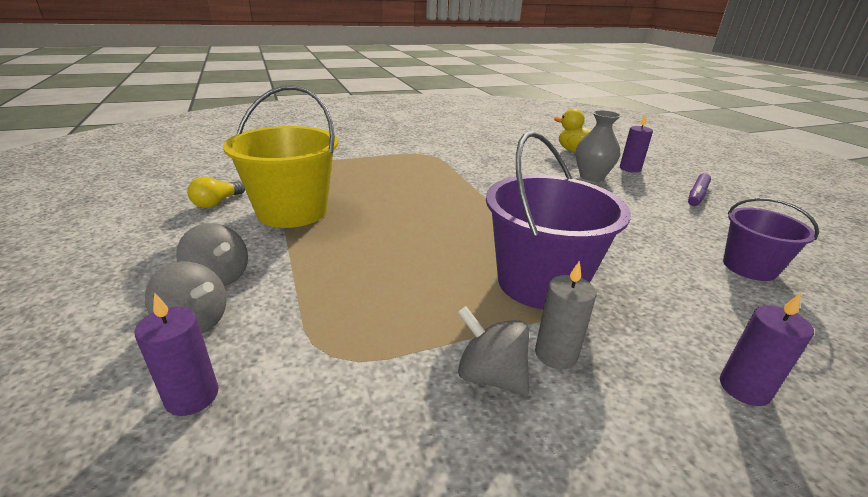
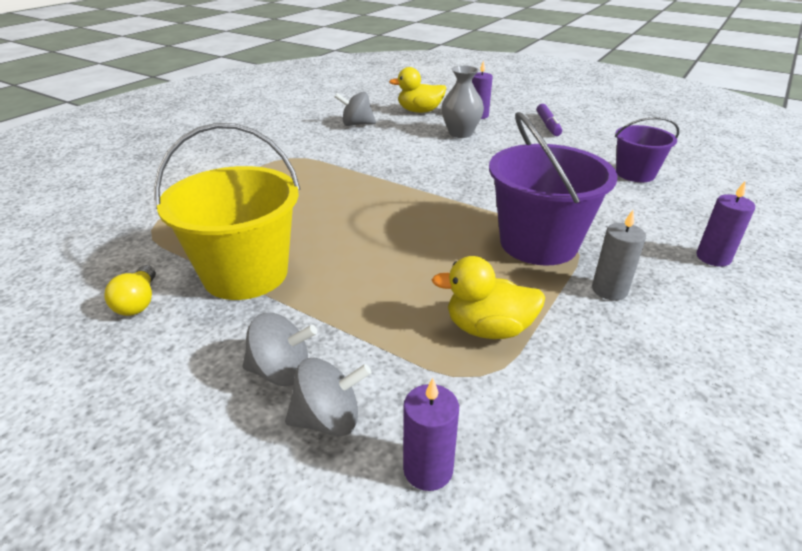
camera: 35 degrees left, 5 degrees up
(391, 325) = (488, 329): none -> yellow duck
(490, 376) = (594, 326): grey spinning top -> grey spinning top (356, 124)

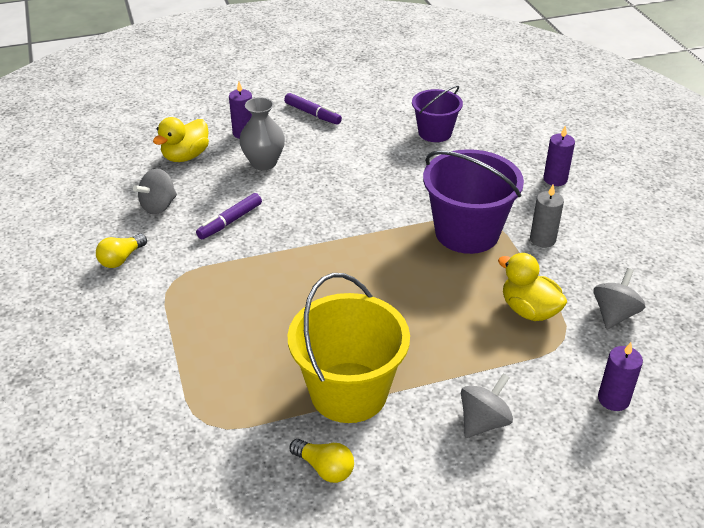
camera: 50 degrees left, 5 degrees up
(288, 136) = (121, 259): none -> yellow light bulb
(328, 419) = (545, 420): grey spinning top -> grey spinning top (614, 314)
(378, 149) = (230, 221): none -> purple marker
(488, 329) = (529, 310): yellow duck -> yellow duck turned 90 degrees clockwise

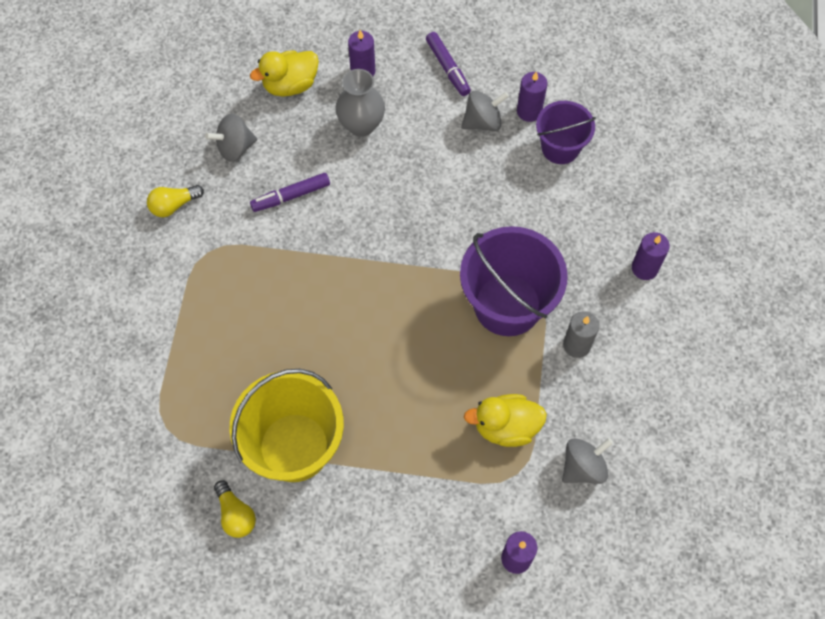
camera: 25 degrees right, 25 degrees up
(395, 120) = (529, 111): none -> purple candle
(483, 422) = (389, 529): grey spinning top -> grey spinning top (482, 122)
(529, 310) = (506, 427): yellow duck -> yellow duck turned 75 degrees counterclockwise

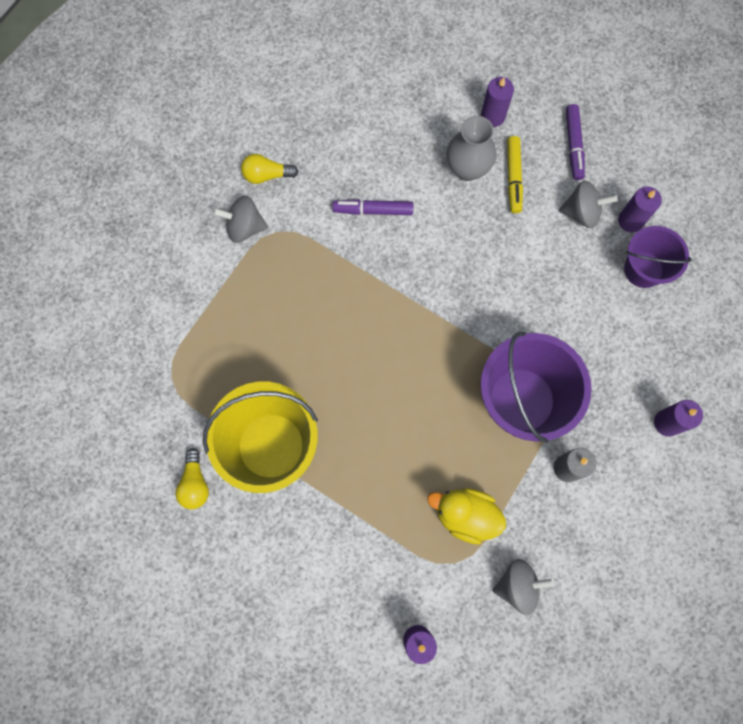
camera: 25 degrees right, 10 degrees up
(235, 148) = (344, 143): grey spinning top -> grey spinning top (245, 227)
(290, 85) = (420, 102): yellow duck -> none
(407, 116) = (513, 177): none -> yellow marker

